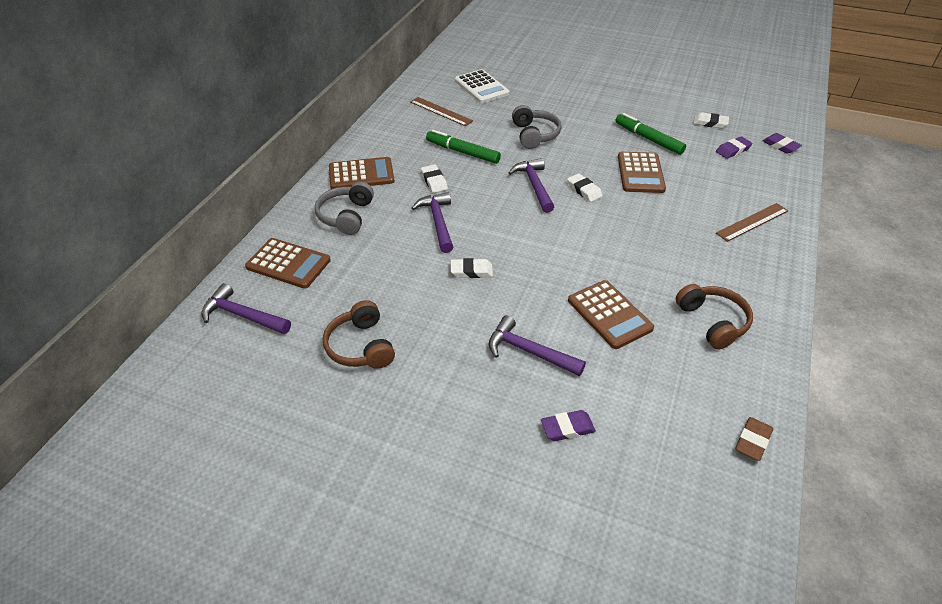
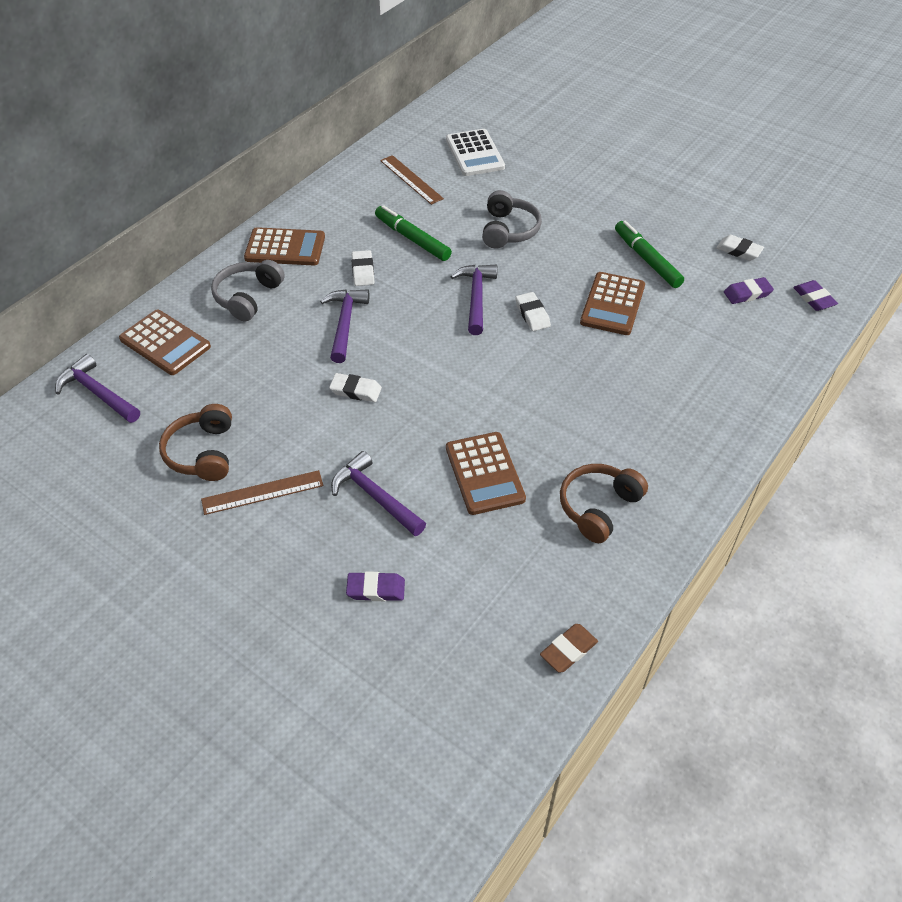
camera: 15 degrees right, 5 degrees up
(712, 322) = (598, 507): brown headphones -> brown headphones turned 135 degrees counterclockwise
(752, 222) = (717, 394): brown ruler -> brown ruler (262, 492)

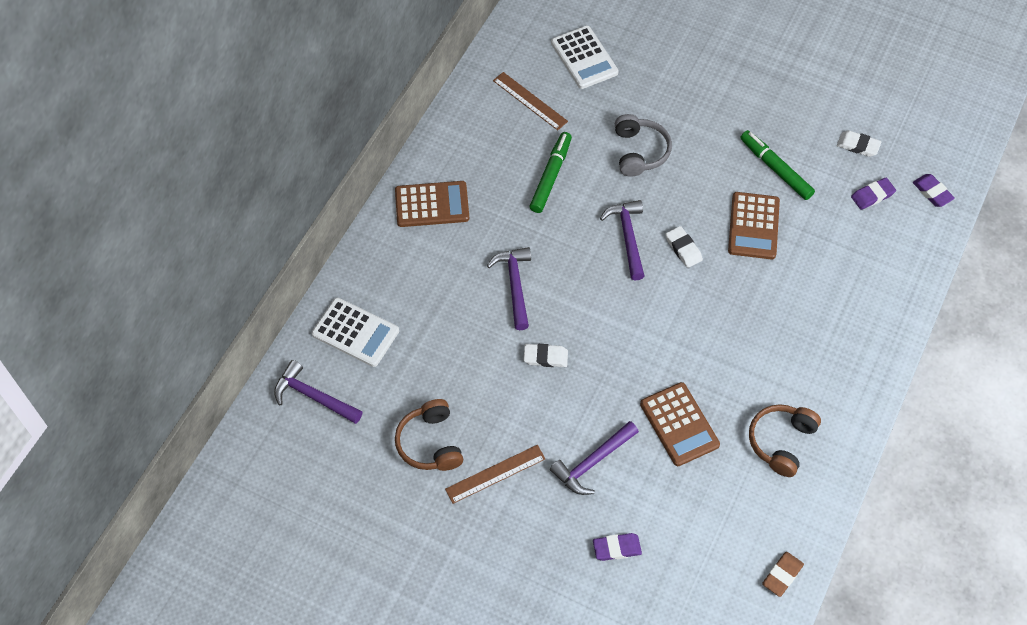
camera: 10 degrees left, 10 degrees up
(165, 343) = (355, 333): brown calculator -> white calculator
(248, 297) = (415, 268): grey headphones -> none
(363, 271) = (514, 222): white eraser -> none
(375, 497) = (592, 462): purple hammer -> purple hammer turned 75 degrees counterclockwise
(412, 239) = (550, 176): green marker -> green marker turned 75 degrees clockwise

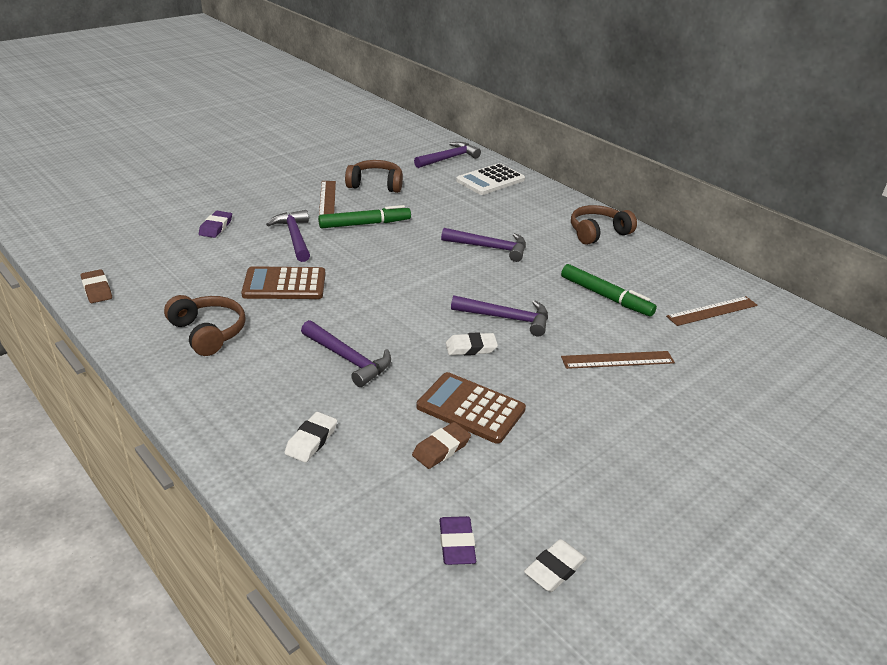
camera: 110 degrees right, 25 degrees down
(432, 205) = (598, 233): brown calculator -> brown headphones
(545, 357) = (407, 243): white eraser -> white eraser (311, 440)
(584, 58) = (774, 363): white calculator -> none
(639, 152) = (617, 360): grey headphones -> brown ruler
(749, 324) = (348, 359): none -> purple hammer
(775, 169) = (548, 460): green marker -> green marker (365, 224)
(803, 229) = (441, 449): none -> brown eraser
(932, 192) = (424, 626): purple eraser -> none

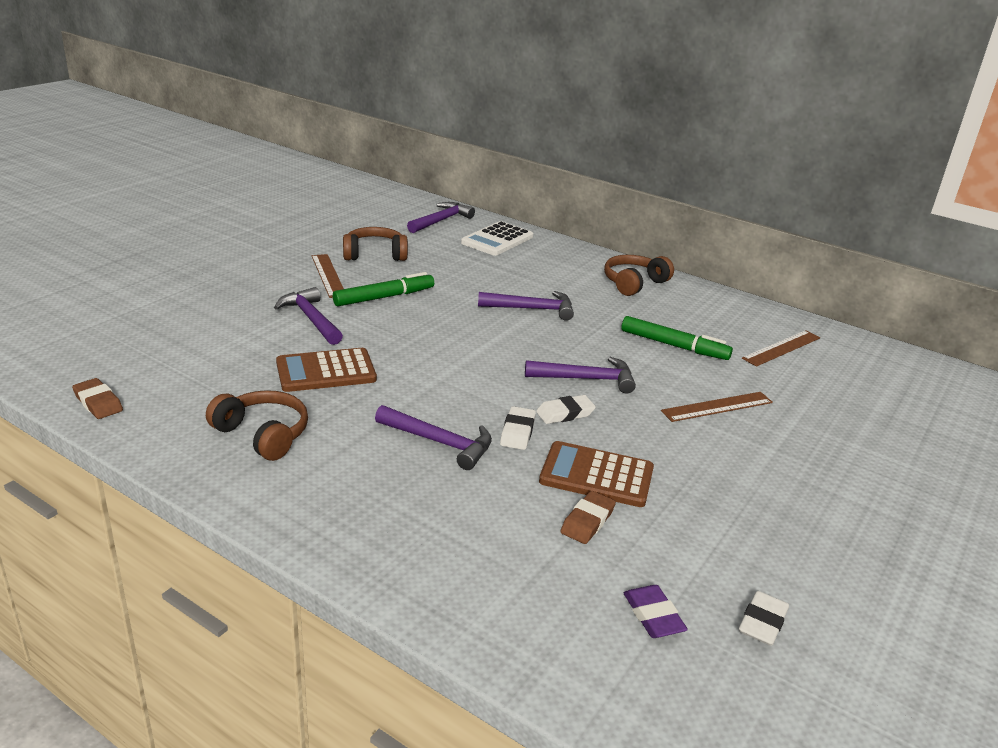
camera: 15 degrees left, 5 degrees down
(216, 227) = (211, 317): purple eraser -> none
(311, 440) = (443, 534): white eraser -> white eraser (517, 432)

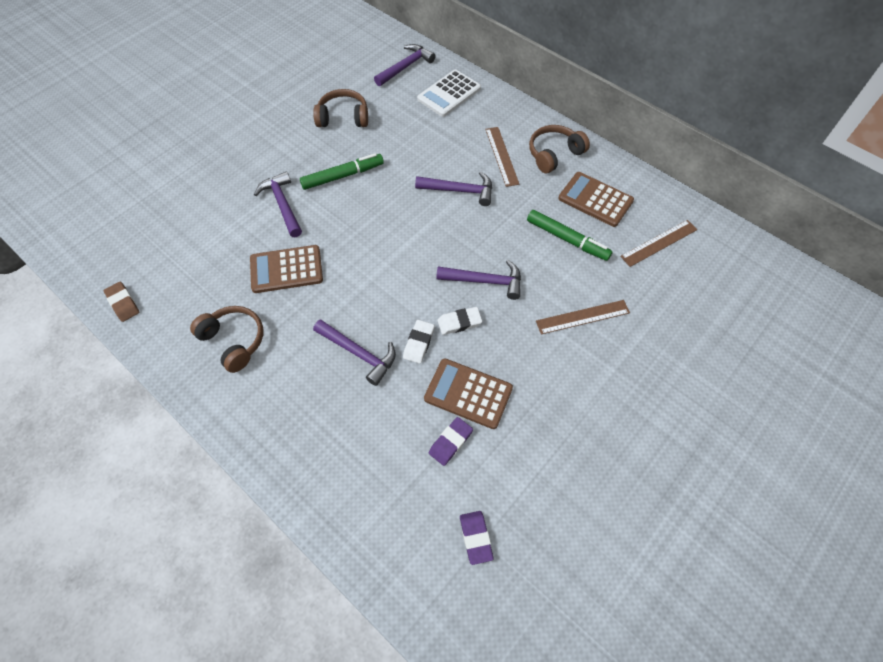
camera: 10 degrees right, 30 degrees up
(328, 275) = (302, 147): brown ruler -> brown ruler (501, 156)
(587, 521) = (450, 442): brown eraser -> purple eraser
(694, 316) = (595, 199): none -> brown calculator
(762, 622) = (551, 549): white eraser -> none

